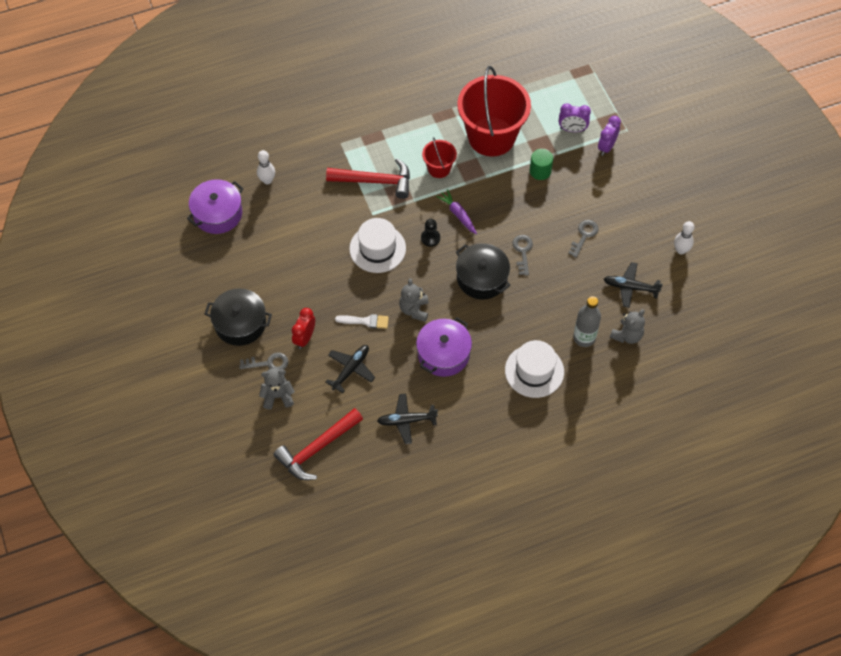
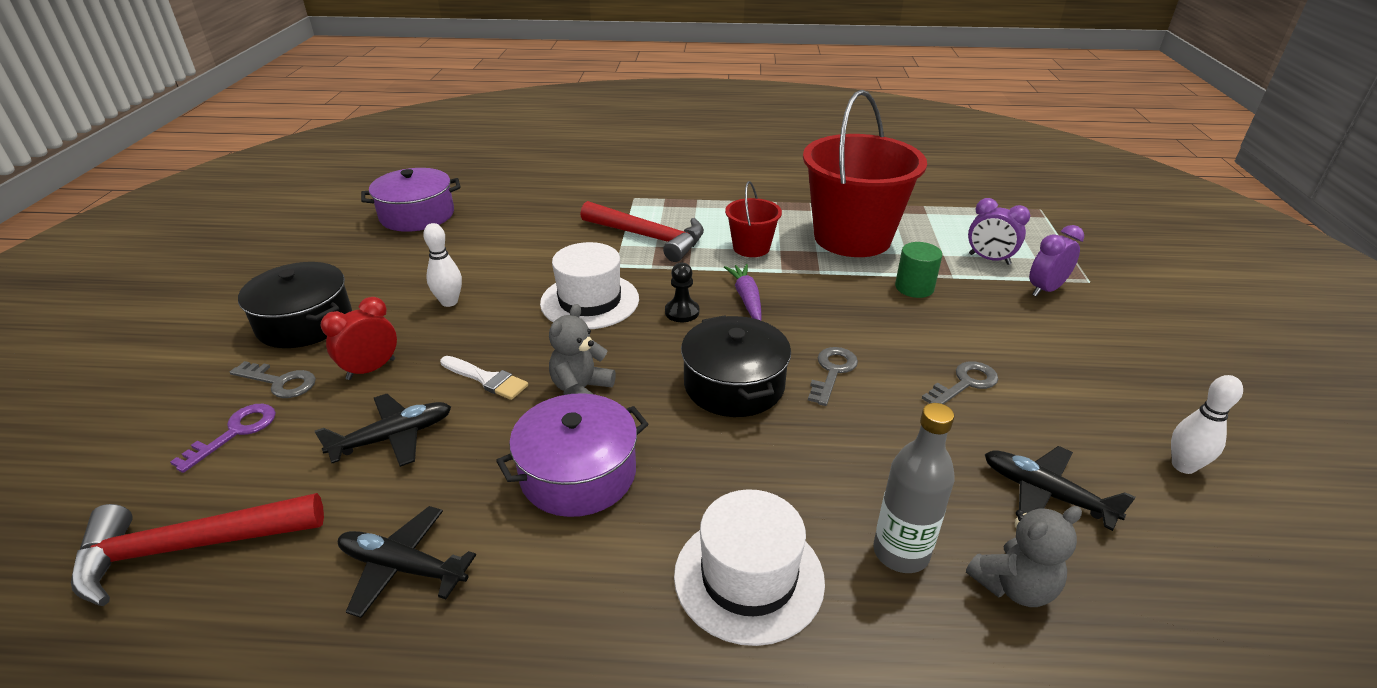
camera: 25 degrees right, 25 degrees down
(267, 180) = (510, 204): white bowling pin -> white bowling pin (449, 302)
(278, 396) = (235, 432): grey teddy bear -> purple key

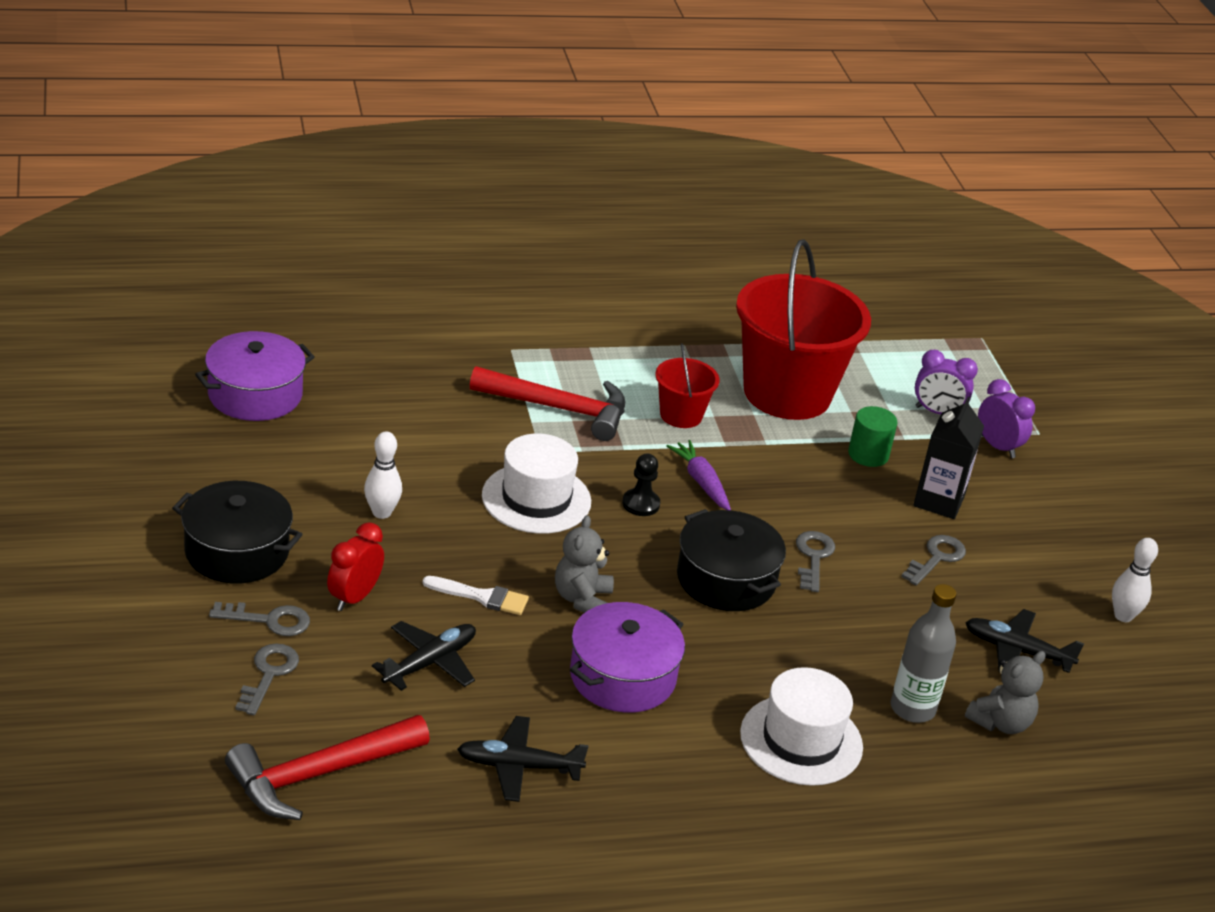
camera: 20 degrees left, 0 degrees up
(235, 432) = (269, 674): purple key -> grey key
(977, 331) = (939, 501): none -> black carton
(1045, 289) = (997, 447): purple clock -> purple clock turned 105 degrees clockwise

